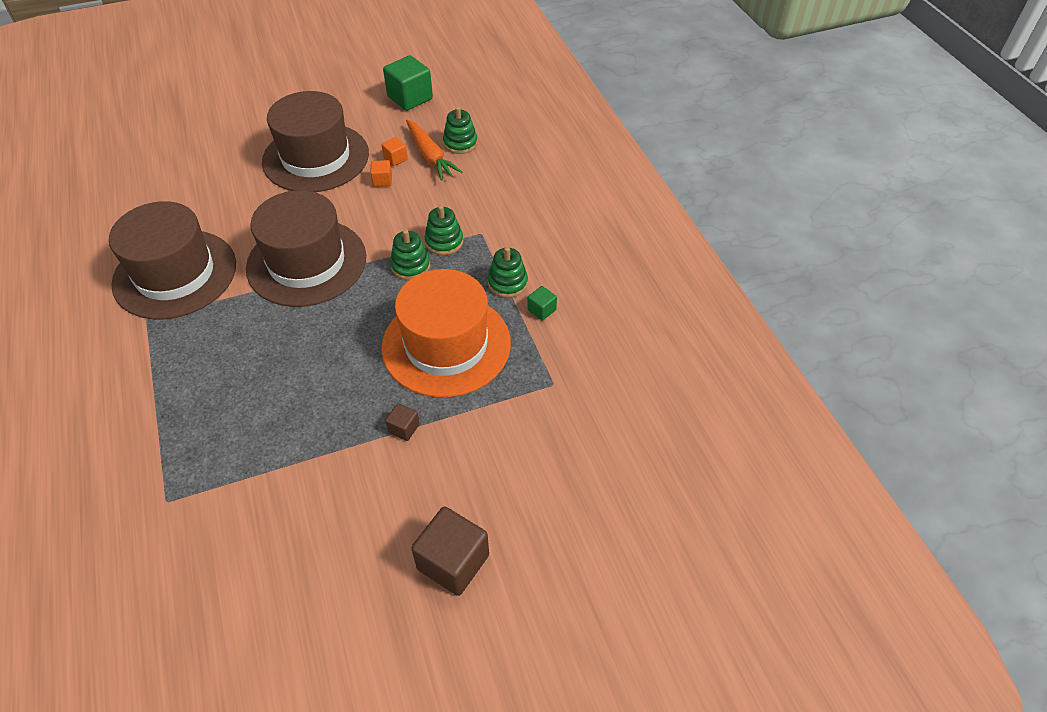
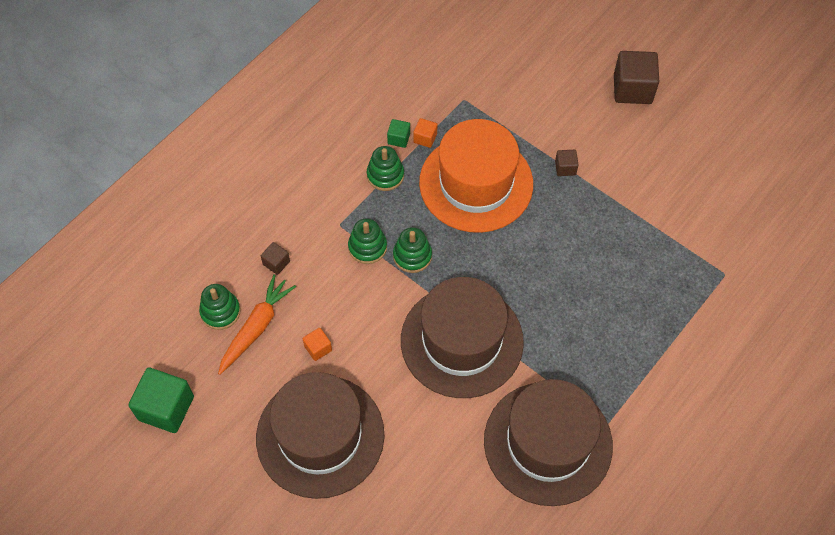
camera: 120 degrees left, 10 degrees up
(395, 159) = (278, 357): orange cube -> orange cube (425, 138)
(476, 185) = (276, 263): none -> brown cube

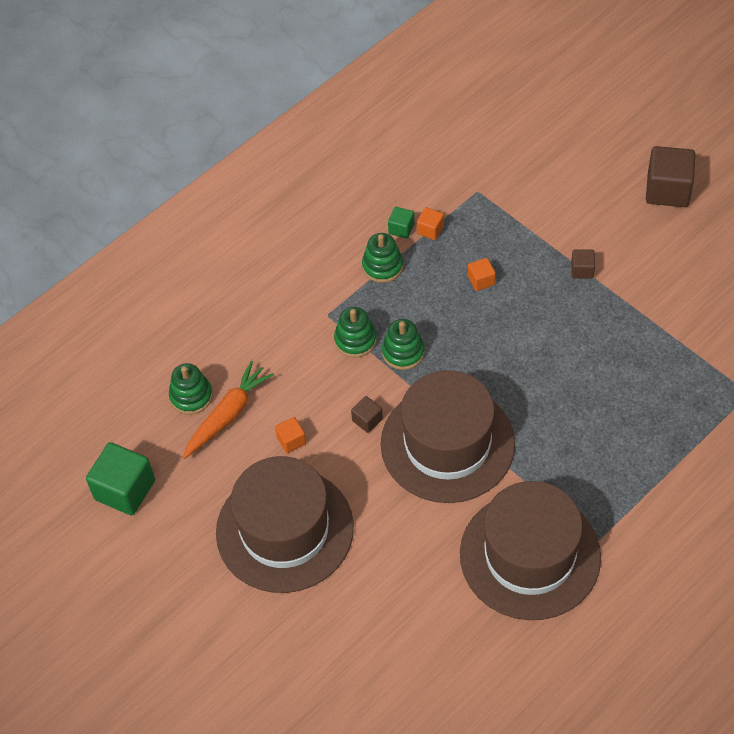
camera: 10 degrees right, 5 degrees down
(276, 263) = (255, 350): brown cube -> brown cube (367, 420)
(476, 183) = (481, 280): orange hat -> orange cube

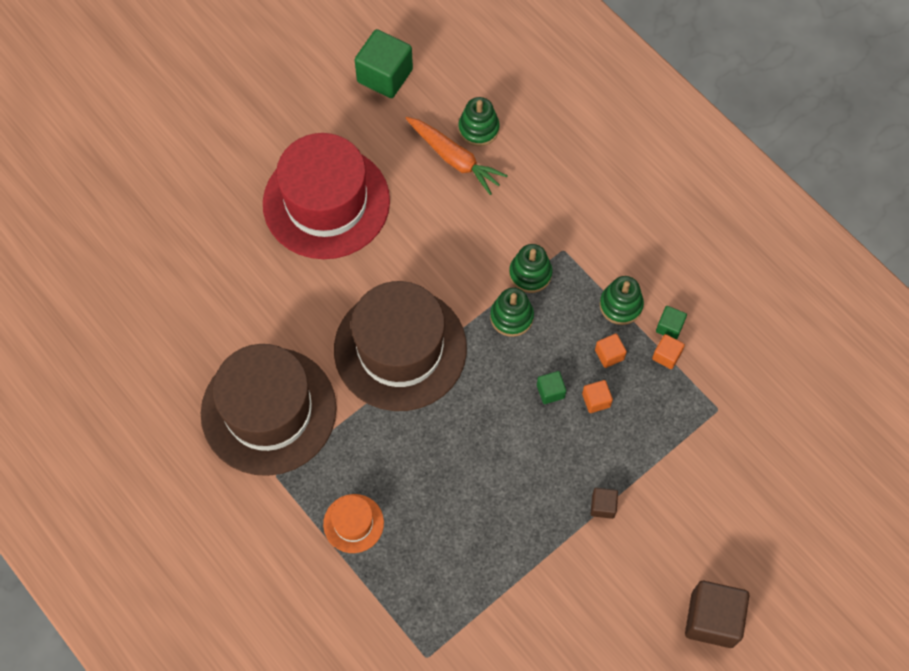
camera: 90 degrees right, 10 degrees up
(284, 530) = (326, 202): brown hat -> red hat
(291, 440) = (420, 211): orange cube -> orange cube (609, 355)
(367, 420) = (435, 278): brown cube -> none
(477, 316) = (550, 391): none -> green cube
(634, 465) = (353, 523): none -> orange hat

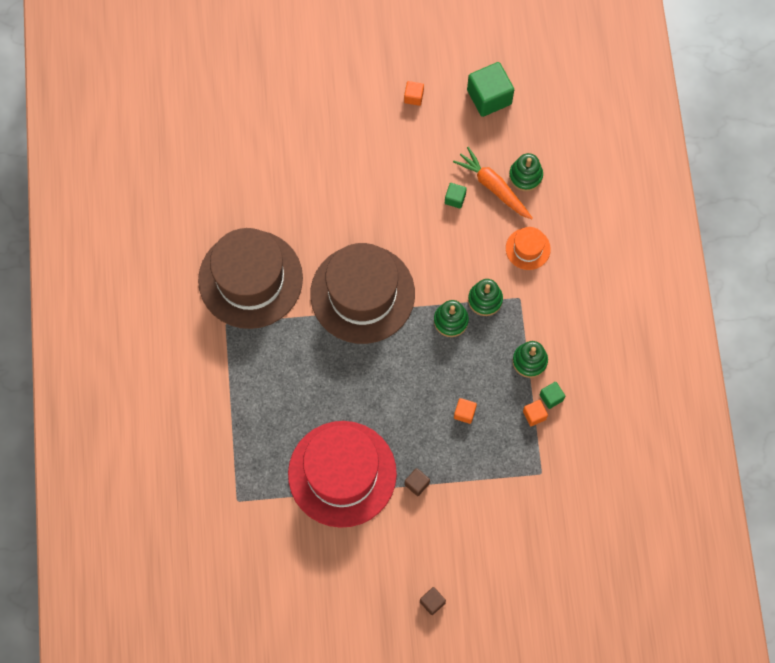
camera: 35 degrees right, 5 degrees up
(326, 202) = (385, 162): red hat -> red hat (342, 473)
(353, 523) = (252, 387): orange hat -> orange hat (528, 249)
(454, 159) = (493, 187): orange carrot -> orange carrot turned 150 degrees clockwise
(550, 391) = (439, 387): green cube -> green cube (455, 199)
(609, 355) = (496, 389): orange cube -> orange cube (413, 97)
(712, 619) = (432, 602): brown cube -> brown cube, size x0.49

